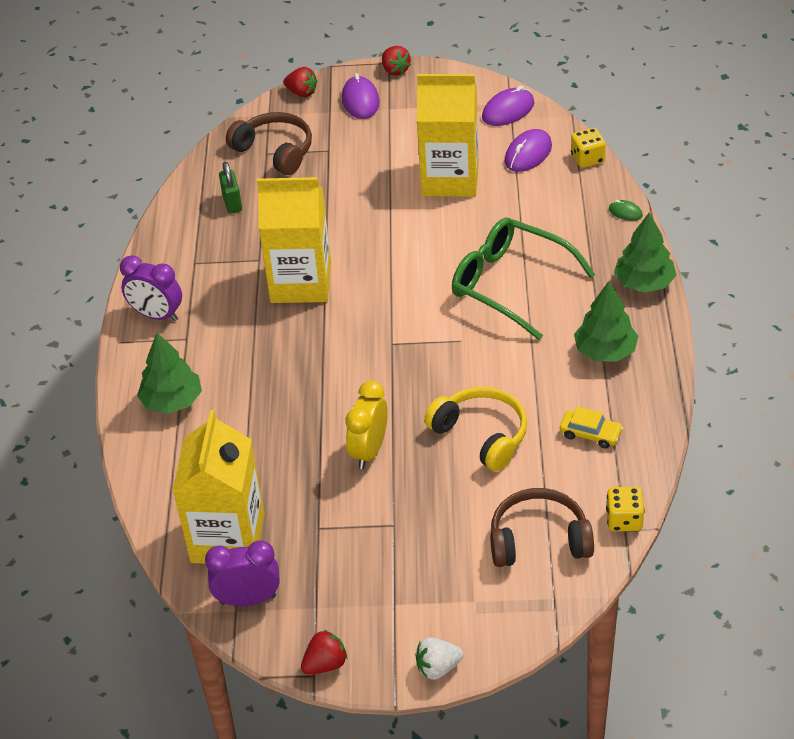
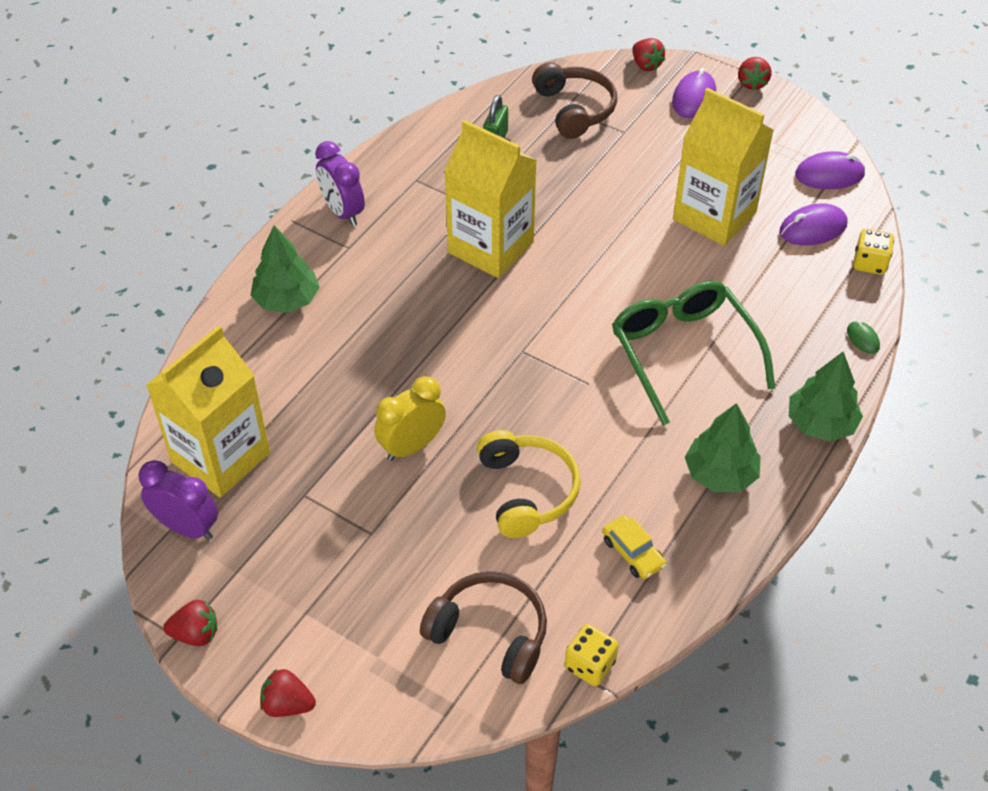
camera: 30 degrees right, 5 degrees up
(438, 668) = (287, 704): white strawberry -> red strawberry

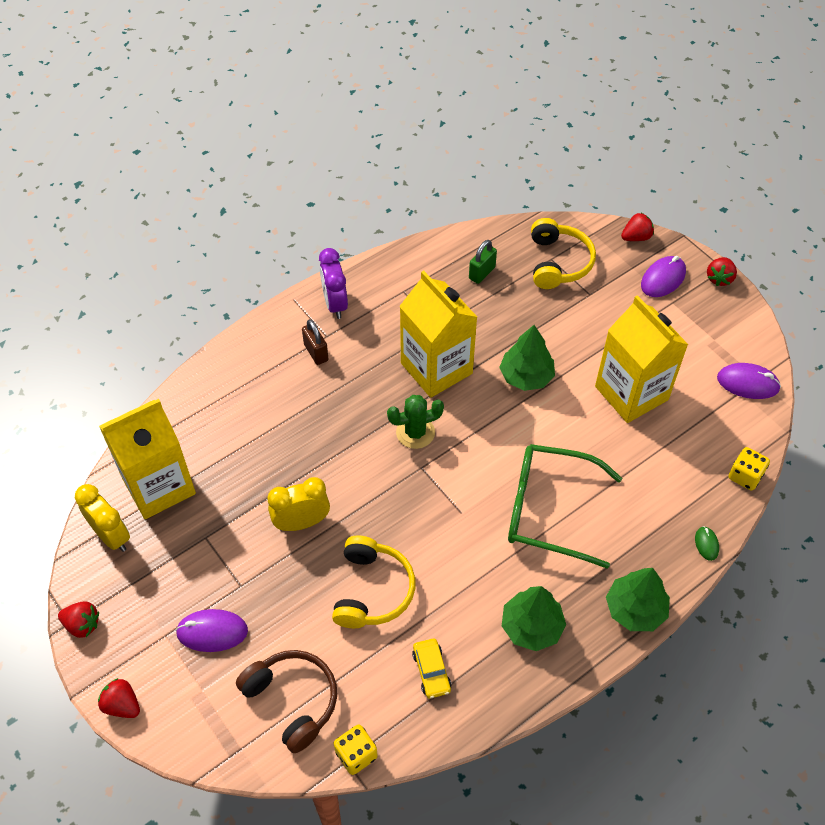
camera: 20 degrees right, 5 degrees up
(187, 527) = (111, 536): purple clock -> yellow clock
(286, 300) = (261, 368): green tree -> green tree (526, 376)
(344, 267) = (316, 352): none -> brown padlock
(498, 318) = (415, 432): none -> green cactus
(574, 109) = (558, 262): brown headphones -> yellow headphones
(646, 65) = (636, 237): red strawberry -> red strawberry turned 105 degrees counterclockwise
(684, 353) = (550, 510): green glasses -> green glasses turned 75 degrees counterclockwise
(812, 228) = (710, 429): purple mouse -> purple mouse (212, 632)

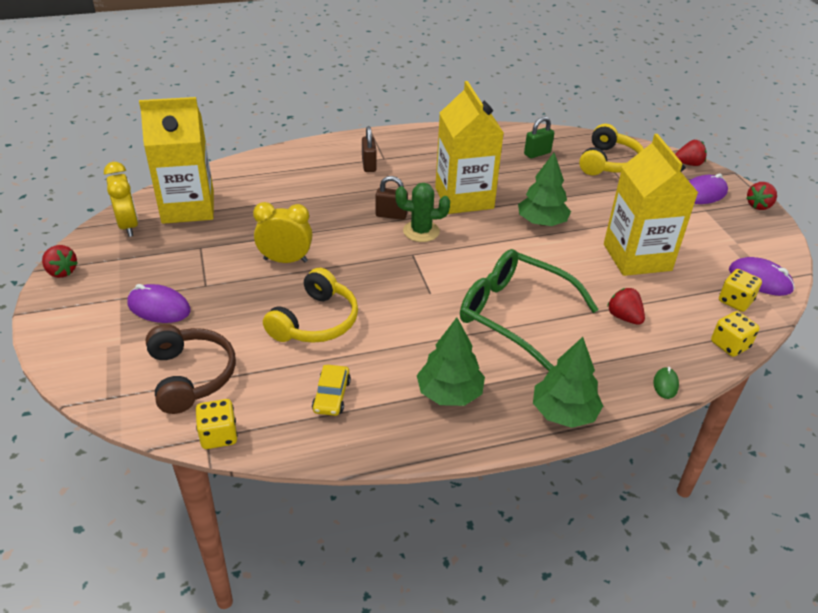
camera: 20 degrees right, 15 degrees down
(122, 705) = (48, 332): red strawberry -> red strawberry (624, 317)
(335, 304) = (403, 143): purple clock -> none
(375, 420) = (391, 215): none -> brown padlock
(734, 419) = (735, 301): none -> yellow dice

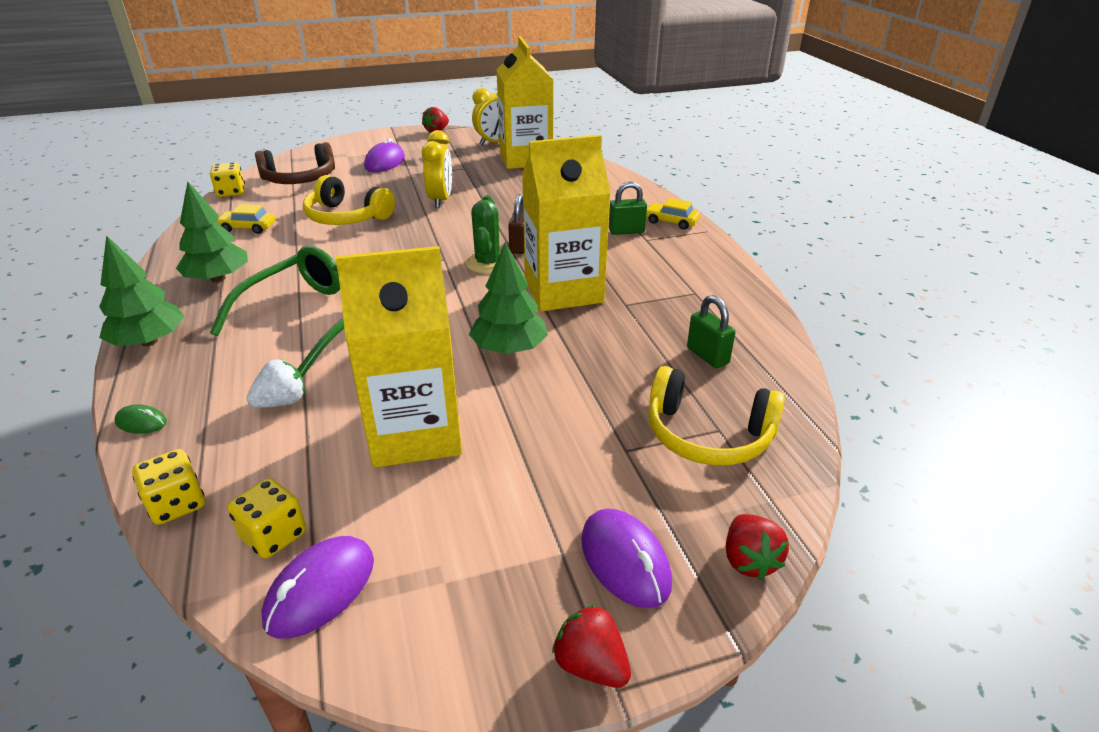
camera: 90 degrees right, 5 degrees down
(354, 145) = (671, 222): none -> yellow car
(369, 165) = (626, 231): brown padlock -> green padlock
(624, 317) = (282, 402): red strawberry -> white strawberry

